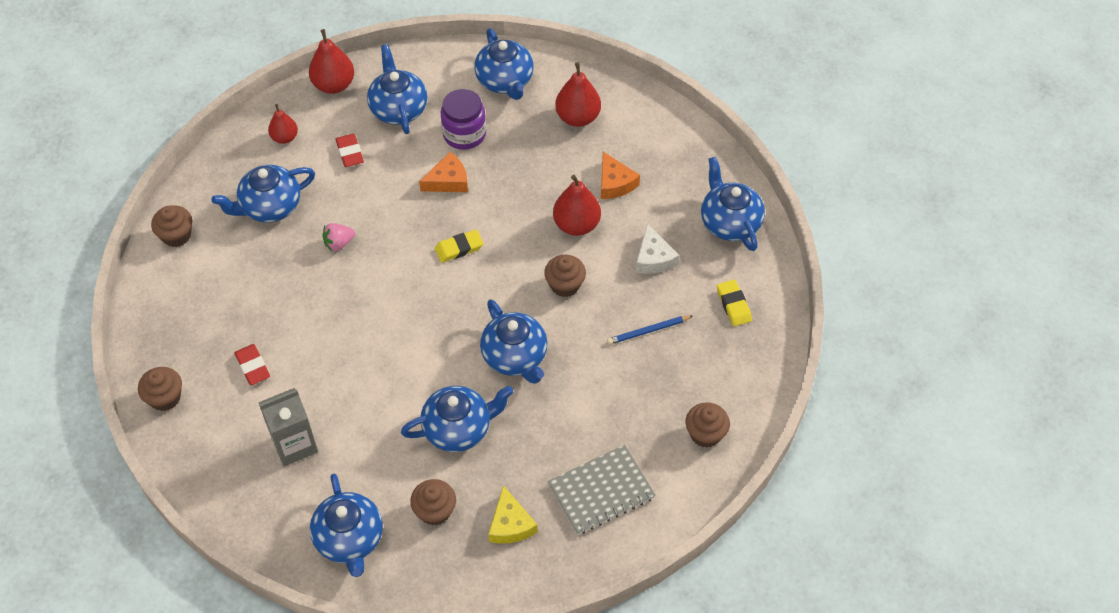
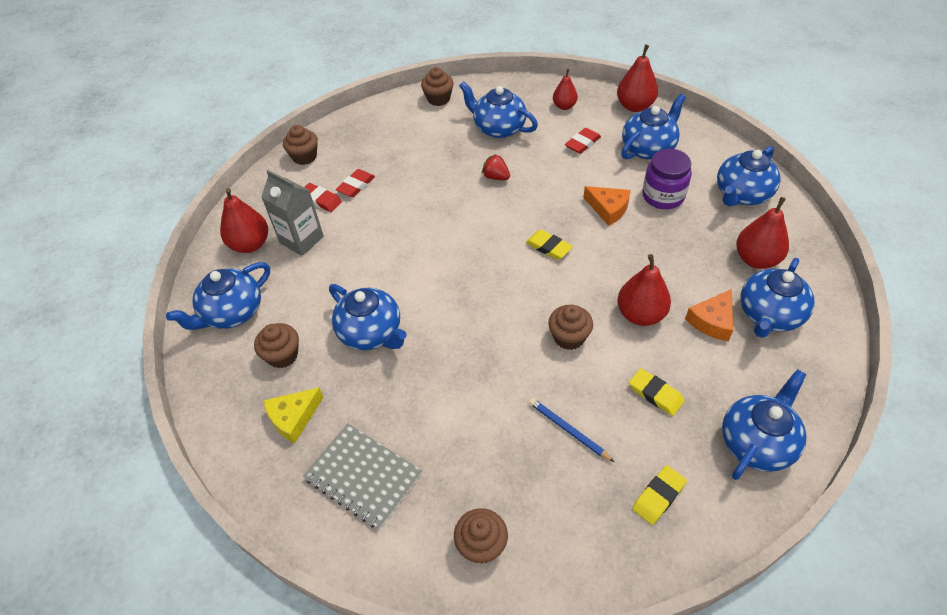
camera: 65 degrees right, 5 degrees down
(248, 407) = (320, 200): none -> red eraser
(265, 494) = (250, 244): none -> red pear
(339, 243) = (496, 177): pink strawberry -> red strawberry
(515, 357) = (467, 337): blue teapot -> blue teapot (769, 315)
(653, 258) = (655, 394): white cheese -> yellow eraser

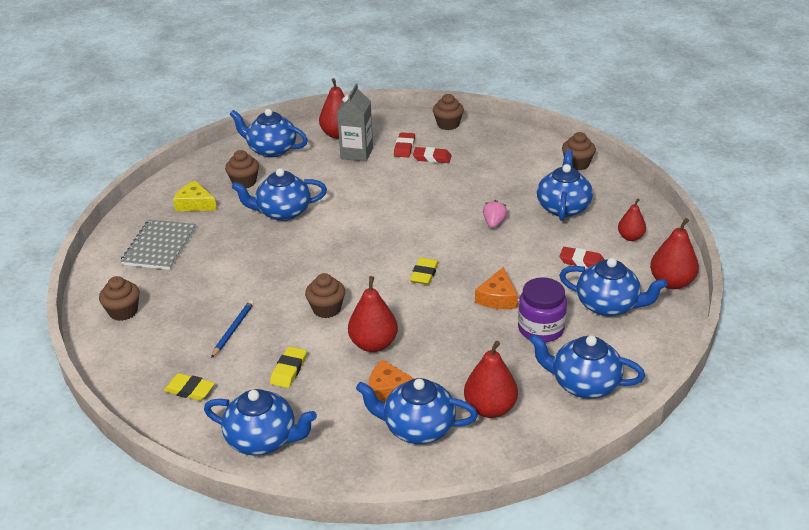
camera: 65 degrees right, 15 degrees down
(371, 333) = (282, 212): blue teapot -> blue teapot turned 60 degrees clockwise
(496, 177) = (494, 223): red strawberry -> pink strawberry

